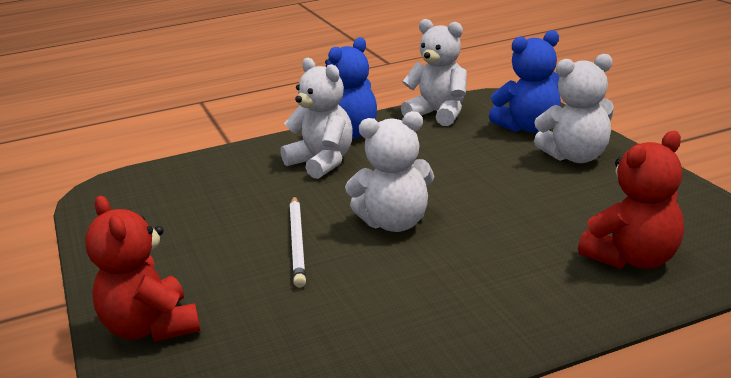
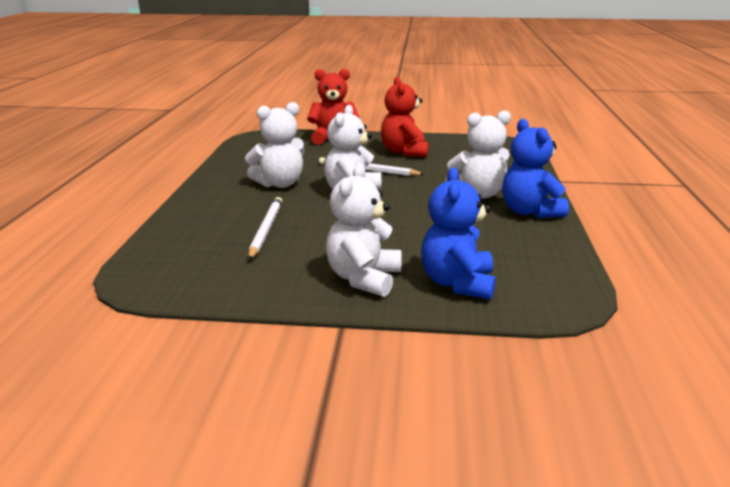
camera: 115 degrees right, 0 degrees up
(439, 114) = (543, 255): white teddy bear -> white teddy bear (280, 184)
(559, 232) = (266, 230): none -> white pencil
(634, 259) = (201, 238): red teddy bear -> red teddy bear (404, 152)

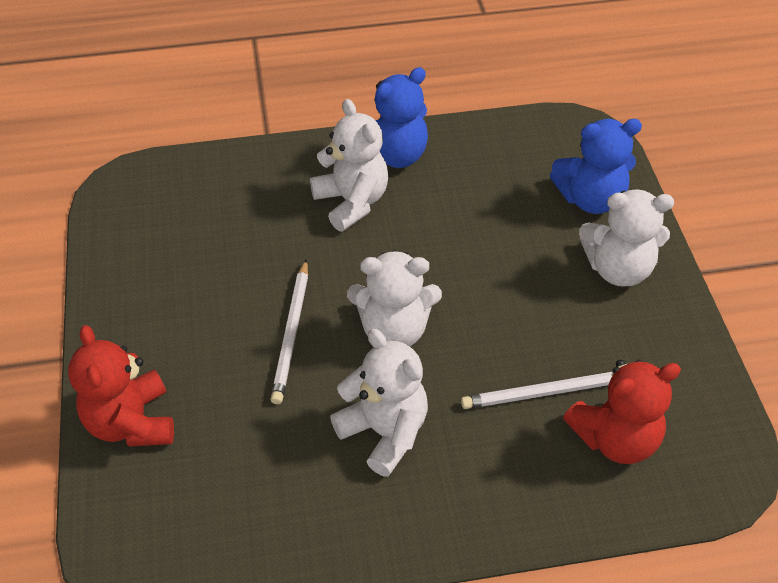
camera: 105 degrees left, 25 degrees up
(404, 152) = (193, 304): red teddy bear -> red teddy bear (615, 438)

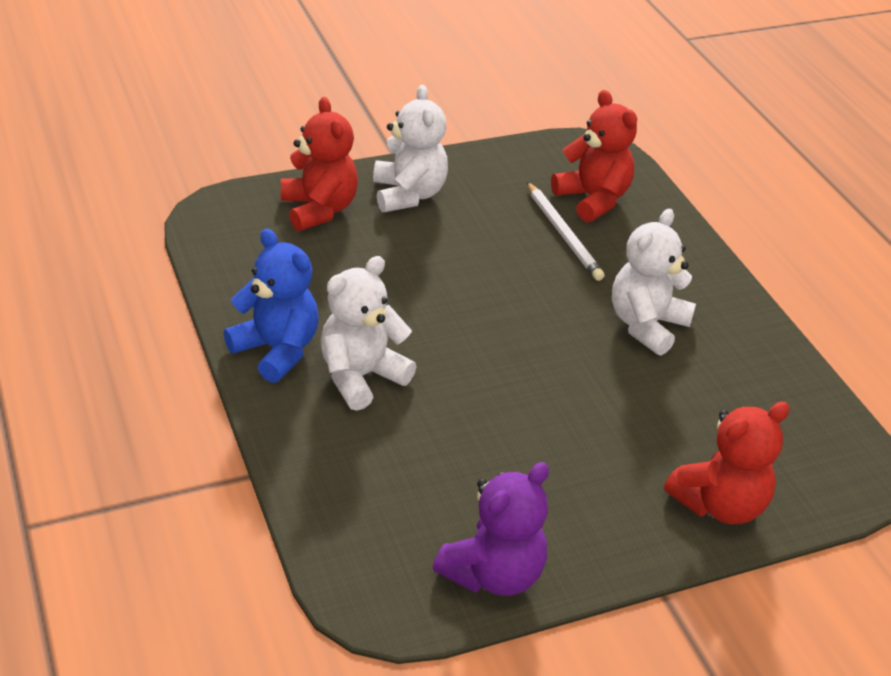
camera: 105 degrees left, 10 degrees down
(121, 250) = (493, 574): none -> purple teddy bear
(292, 333) = (562, 400): white pencil -> none
(394, 330) = (530, 329): white teddy bear -> none
(590, 199) = (319, 209): blue teddy bear -> red teddy bear

